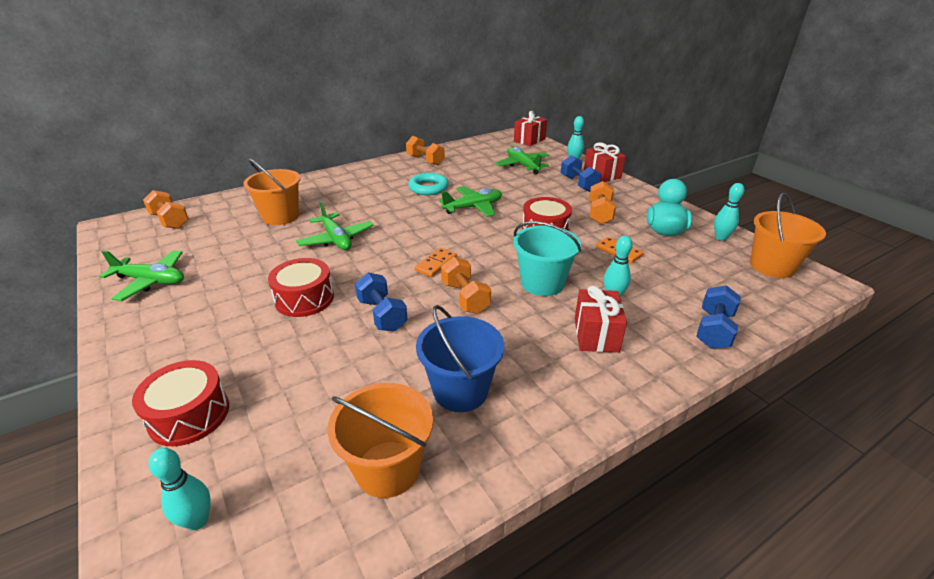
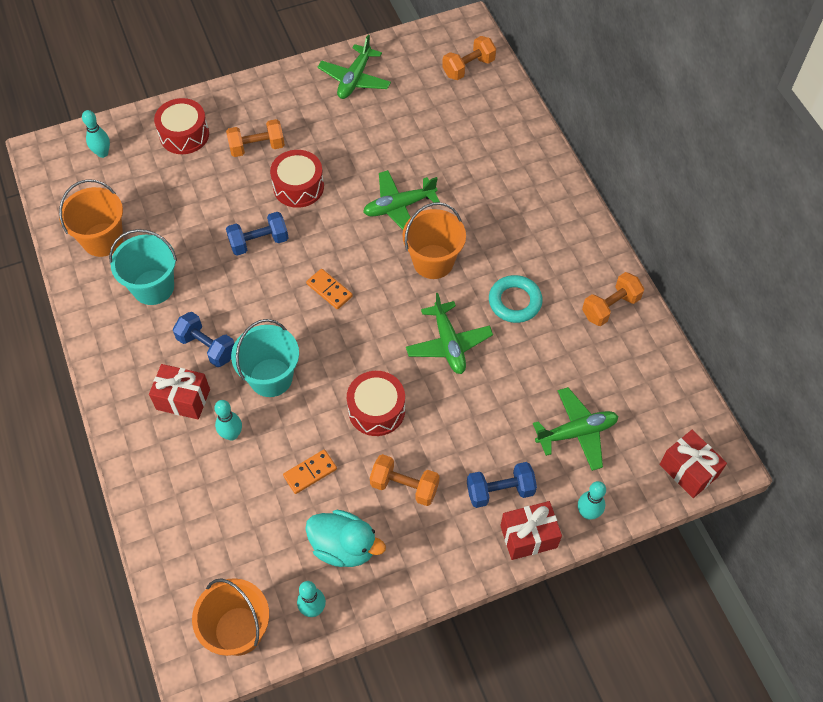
camera: 100 degrees right, 25 degrees up
(281, 216) = (460, 156): orange bucket -> orange bucket (433, 261)
(460, 390) = (153, 287): blue bucket -> turquoise bucket
(465, 298) = (266, 307): orange dumbbell -> orange dumbbell (257, 147)
(713, 330) = (158, 502): blue dumbbell -> blue dumbbell (207, 347)

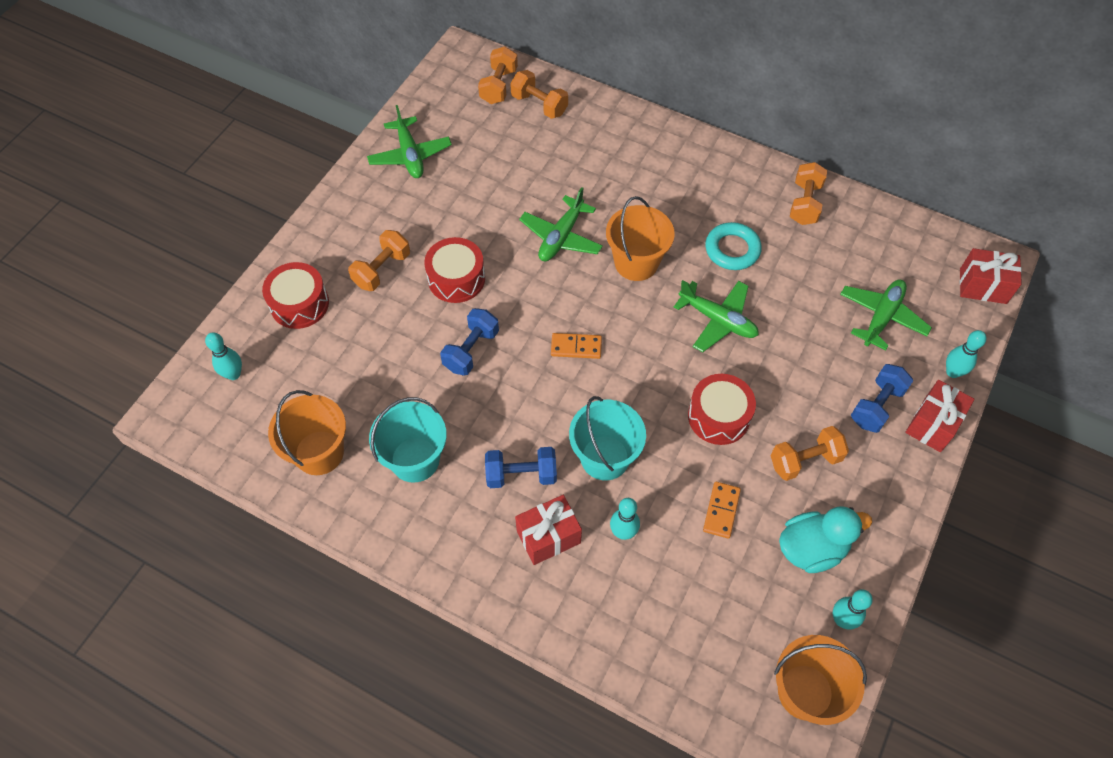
camera: 40 degrees left, 0 degrees up
(484, 100) = (539, 105): none -> orange dumbbell

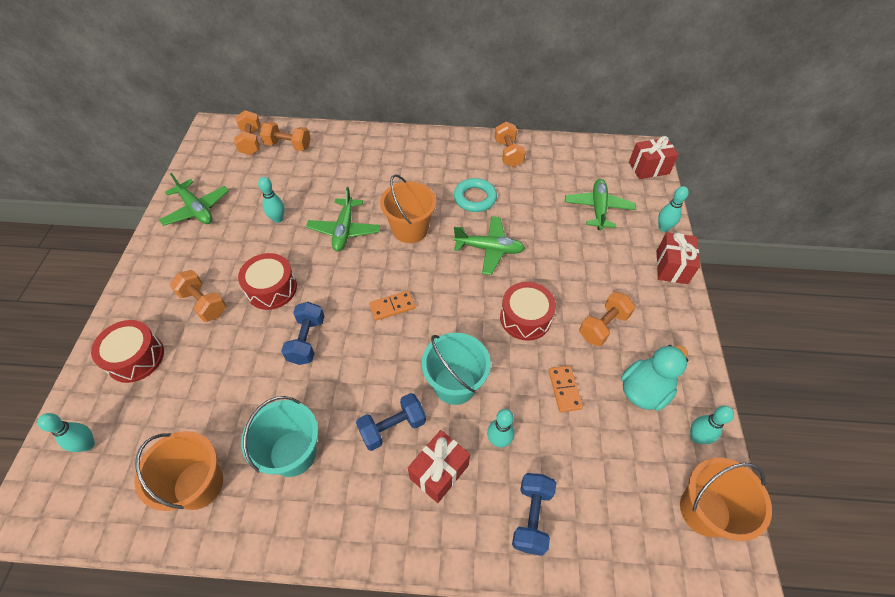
camera: 25 degrees left, 5 degrees down
(382, 269) = (203, 303): orange dumbbell -> orange dumbbell turned 60 degrees counterclockwise
(493, 197) = (278, 219): none -> turquoise bowling pin
(876, 406) = (629, 268): blue dumbbell -> blue dumbbell (531, 517)

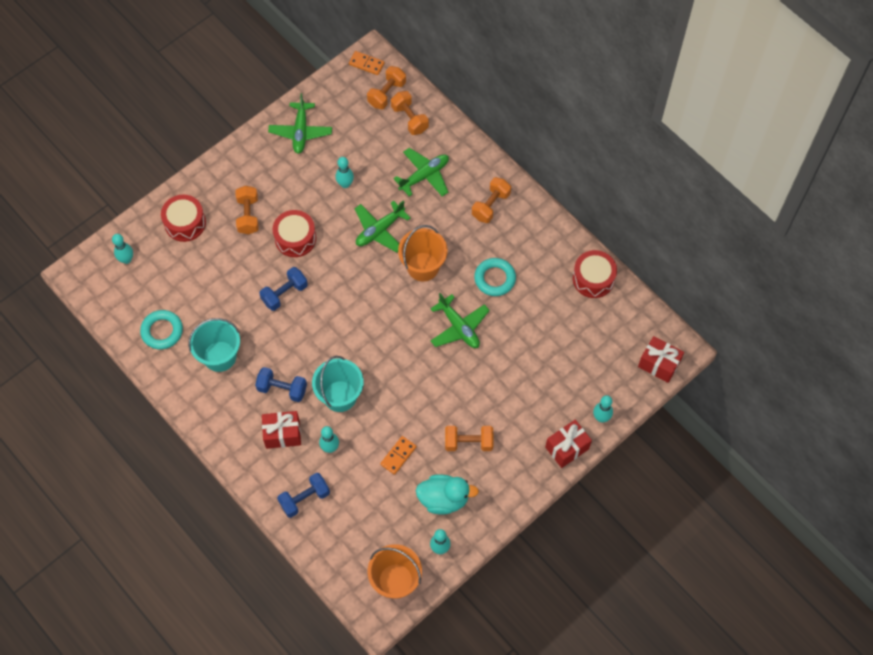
camera: 45 degrees right, 10 degrees up
(198, 484) = (162, 331): orange bucket -> turquoise ring
(392, 307) = (354, 315): orange domino -> orange domino (366, 64)
(508, 153) = (565, 260): orange dumbbell -> orange dumbbell (490, 205)
(525, 318) = (426, 394): red drum -> red drum (593, 279)
(598, 208) = (573, 363): green plane -> green plane (424, 176)

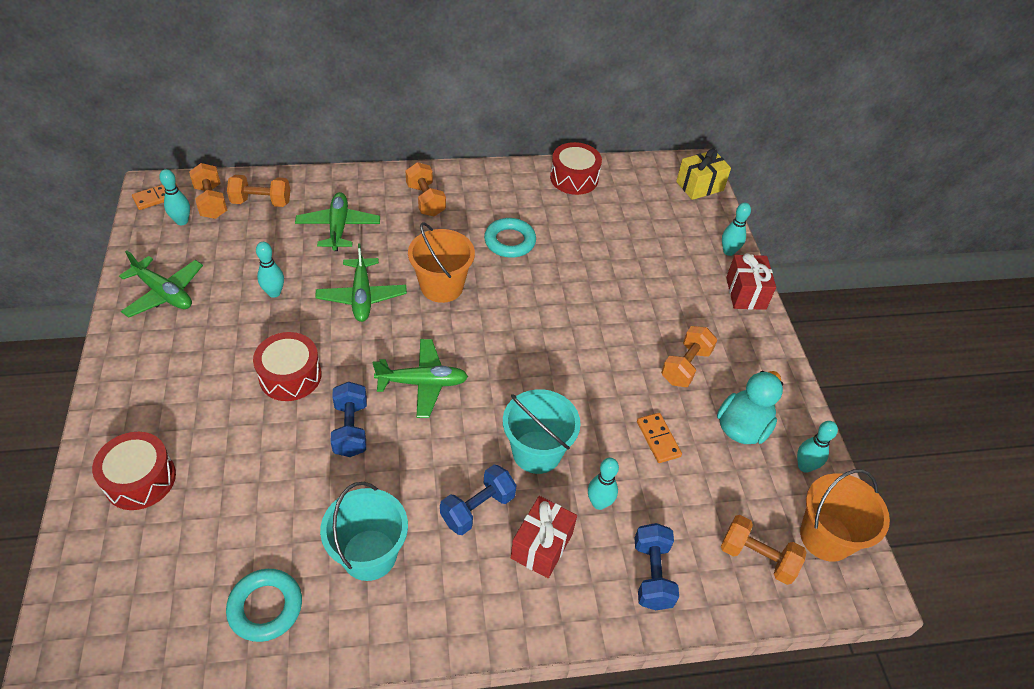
camera: 60 degrees left, 15 degrees down
(126, 259) = (111, 587): turquoise bowling pin -> turquoise bowling pin (182, 221)
(248, 215) = (208, 404): orange dumbbell -> orange dumbbell (757, 557)
(459, 327) = (540, 298): green plane -> green plane (423, 383)
(659, 364) = (699, 186): red gift -> yellow gift

